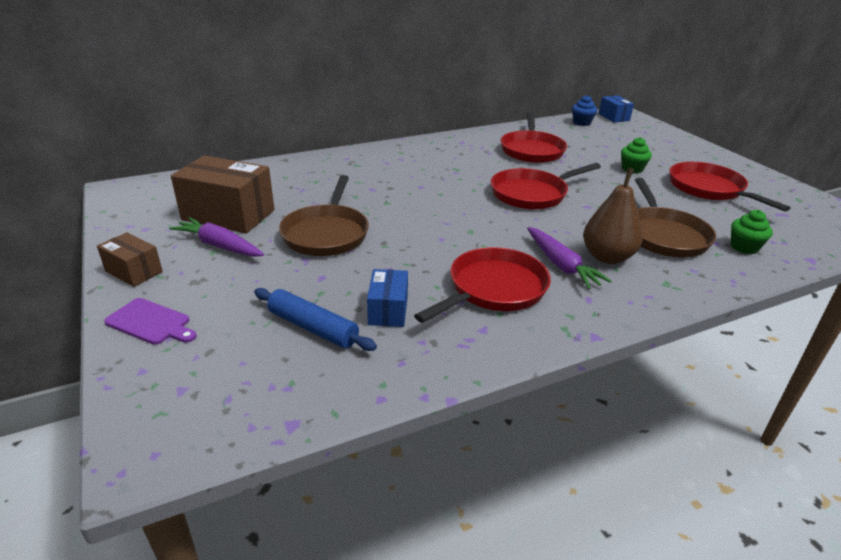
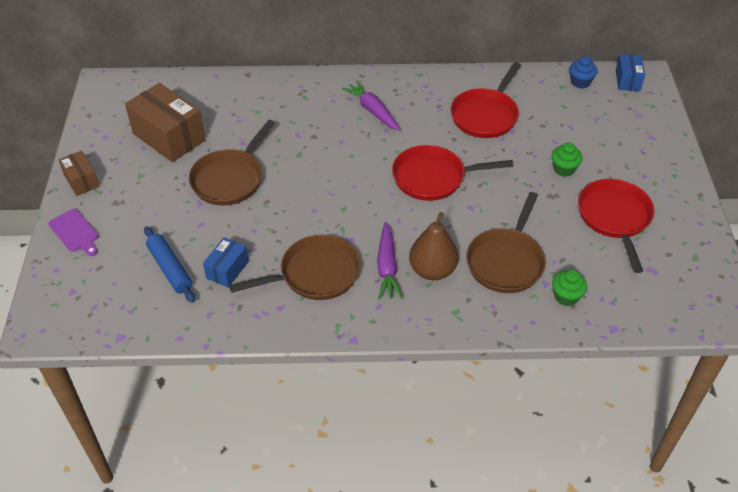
camera: 25 degrees right, 15 degrees up
(219, 246) = (147, 170): purple carrot -> purple carrot (372, 110)
(493, 289) = (314, 274): red pan -> brown pan

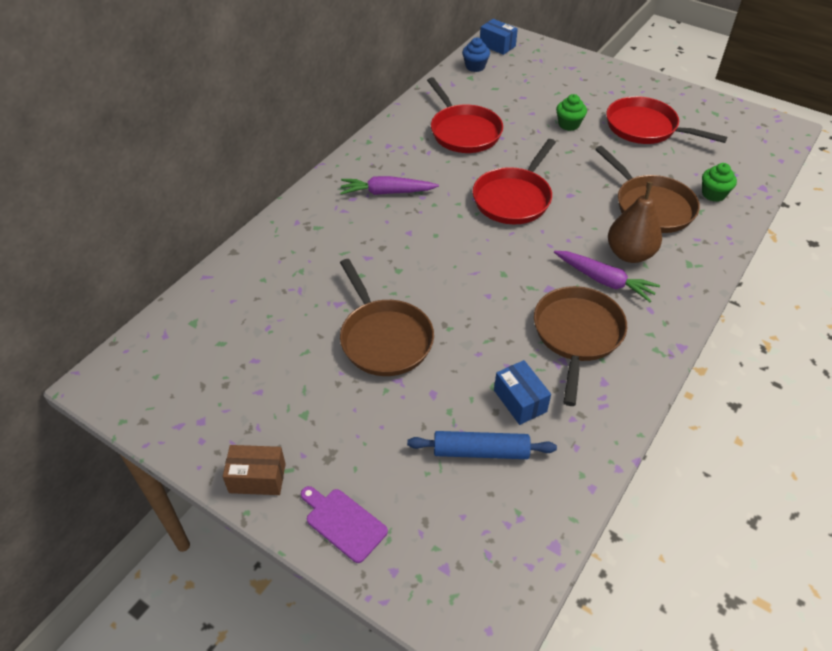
camera: 55 degrees left, 0 degrees up
(75, 232) = (343, 523): purple cutting board -> purple cutting board turned 135 degrees counterclockwise
(169, 137) = (265, 360): brown box -> none

